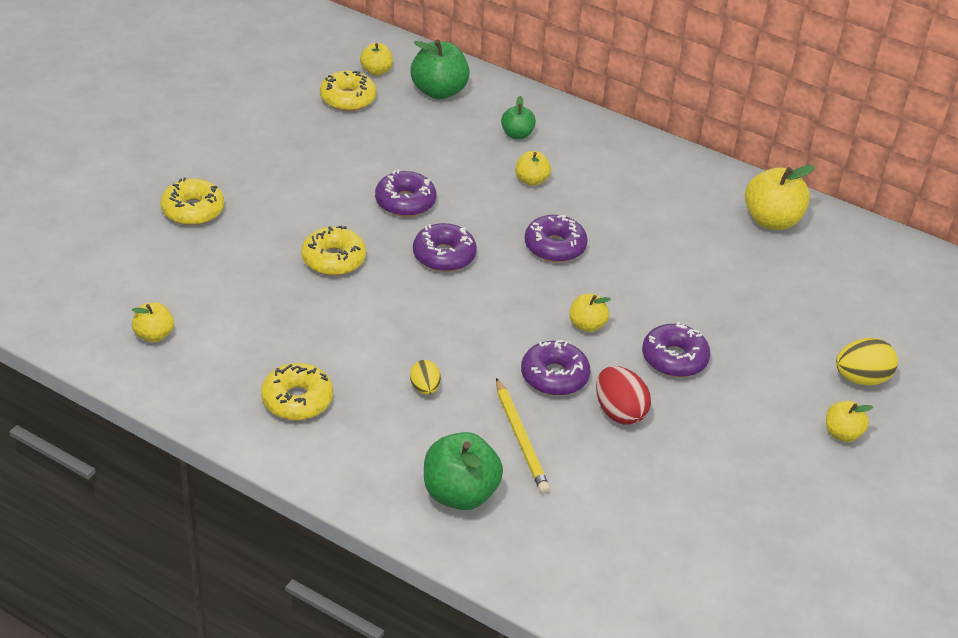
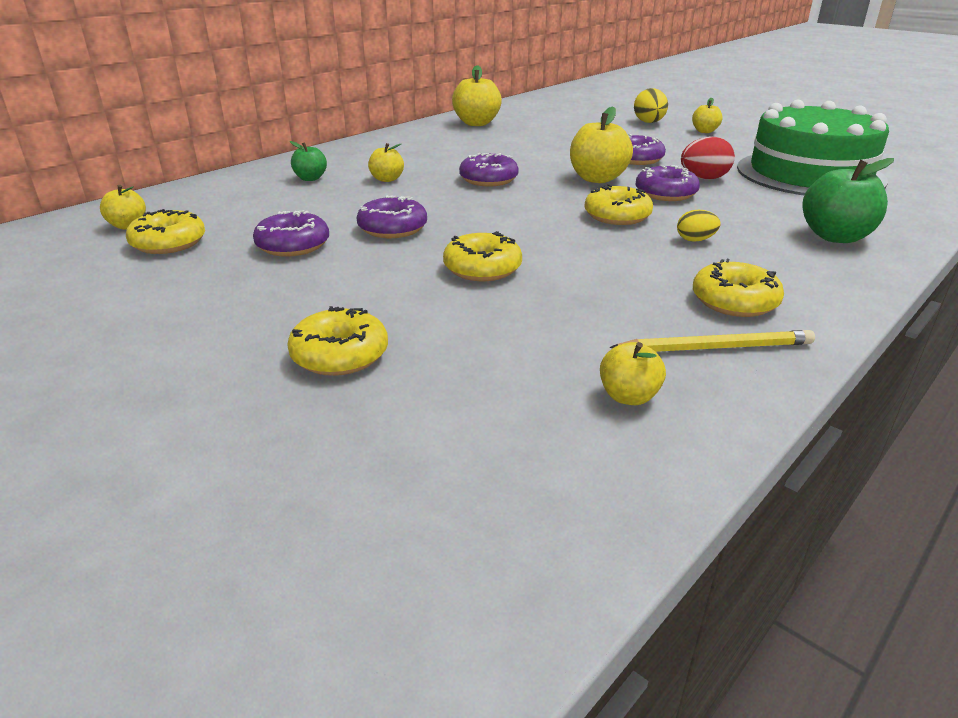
camera: 75 degrees left, 10 degrees down
(438, 91) = (204, 201): green apple -> none
(444, 256) = (490, 219): purple donut -> purple donut (293, 245)
(474, 338) = (617, 216): none -> yellow donut
(521, 438) = (750, 210): yellow pencil -> yellow pencil (715, 347)
(587, 325) = (597, 179): yellow apple -> yellow apple, size x1.76
(676, 513) = (809, 174): none -> green cake

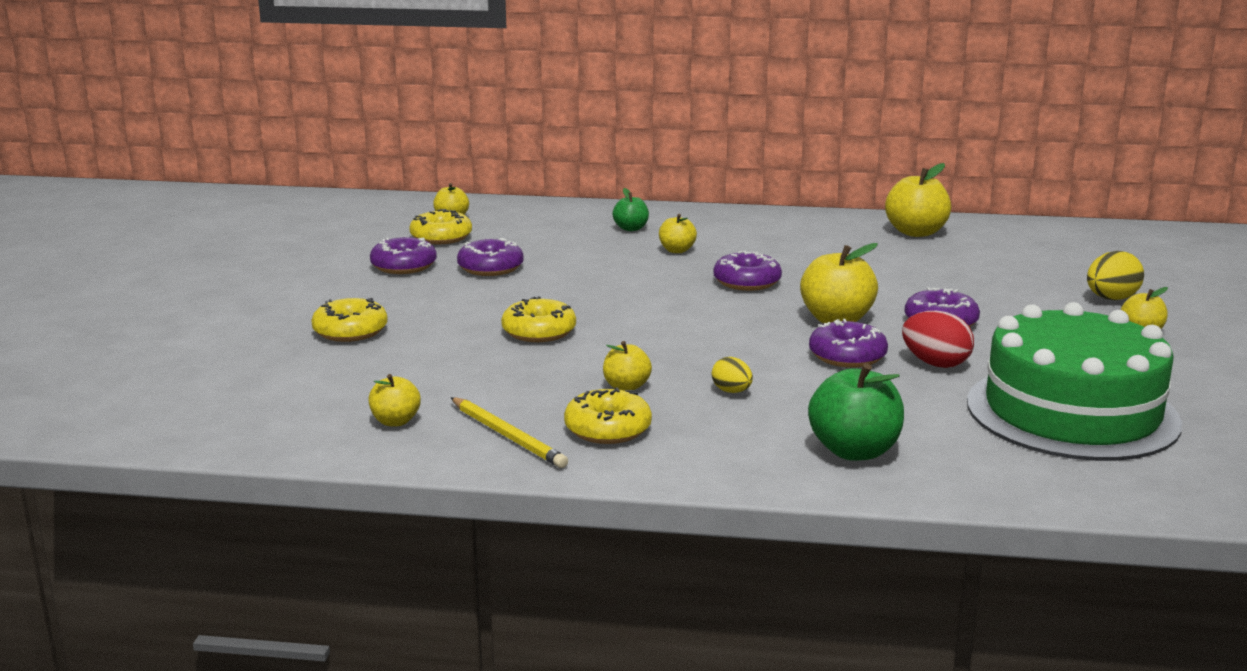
camera: 55 degrees right, 10 degrees down
(392, 228) = (570, 284): purple donut -> purple donut (404, 266)
(617, 216) = (740, 350): yellow donut -> none
(648, 270) = (626, 387): none -> yellow apple

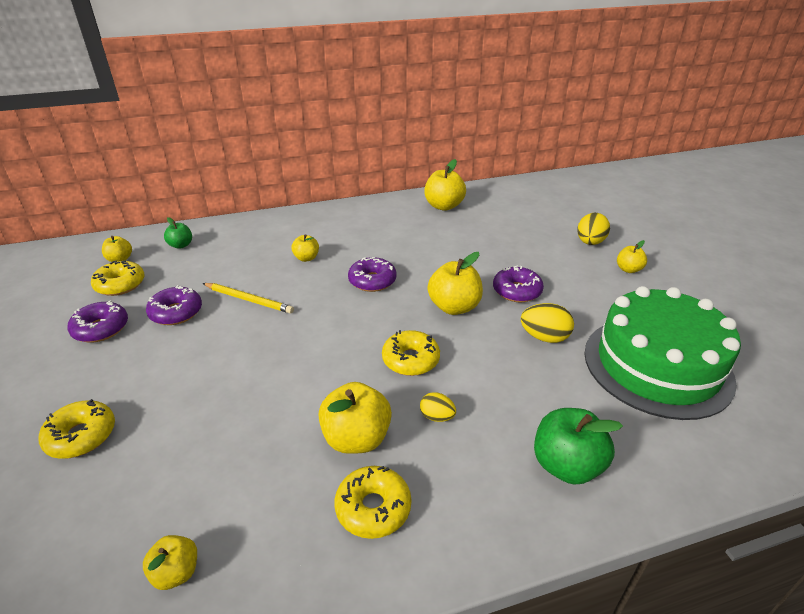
camera: 25 degrees left, 15 degrees up
(508, 436) = (293, 554): yellow pencil -> yellow pencil (249, 300)
(539, 332) = (251, 385): yellow donut -> yellow donut (410, 360)
(626, 387) = (356, 438): yellow apple -> yellow apple, size x1.76
(631, 228) = (262, 242): green apple -> green apple (181, 245)
(847, 356) = (486, 346): purple donut -> none
(935, 364) = (544, 337): red egg -> yellow egg

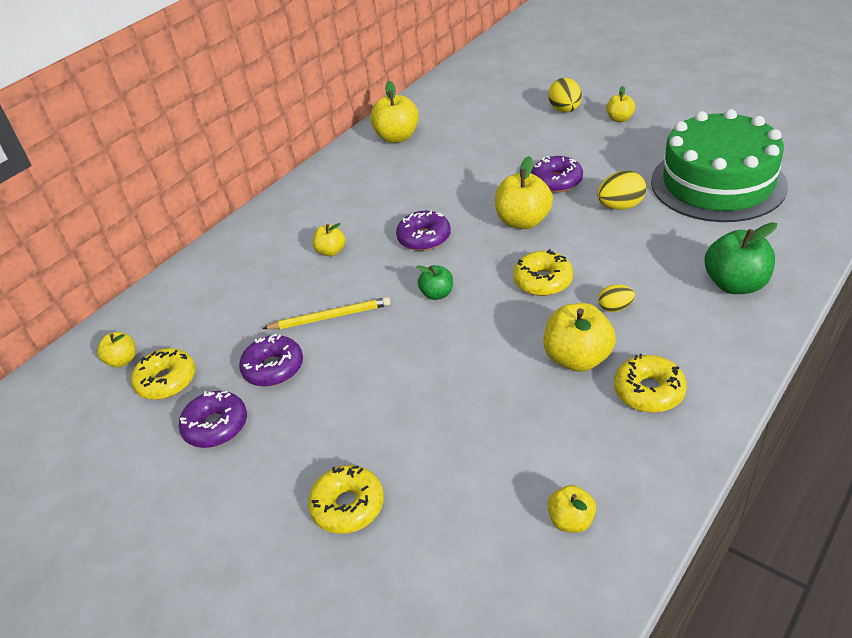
camera: 30 degrees left, 5 degrees up
(181, 245) = (173, 310): green apple -> green apple (437, 294)

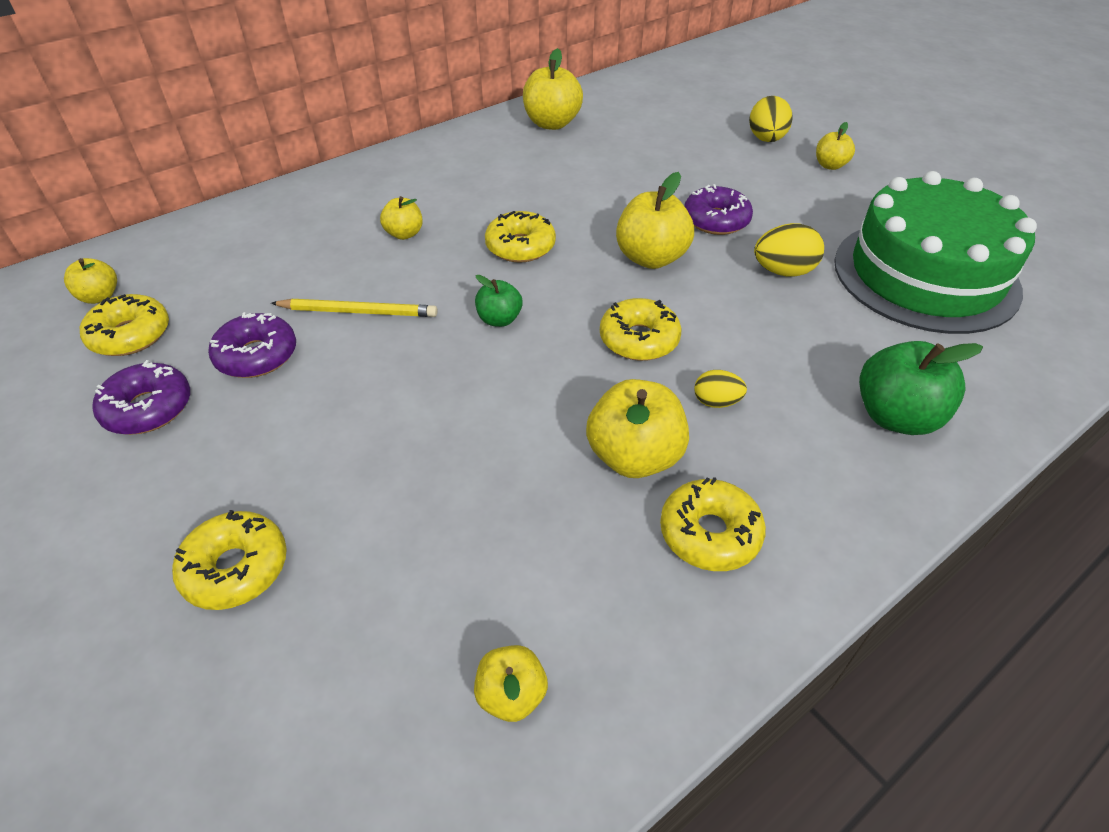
camera: 10 degrees right, 5 degrees up
(424, 238) = (520, 246): purple donut -> yellow donut

